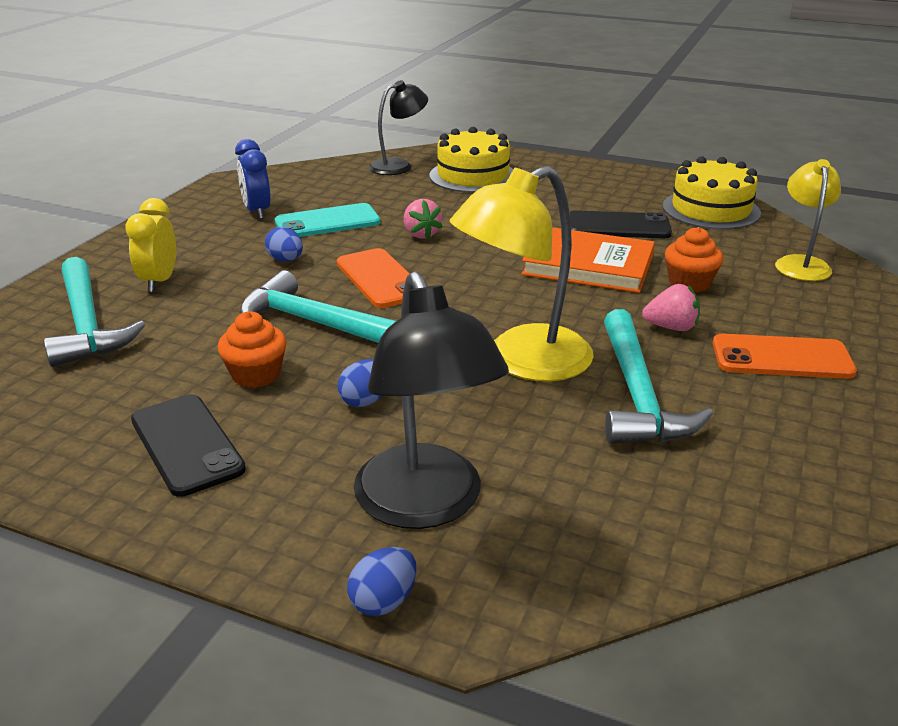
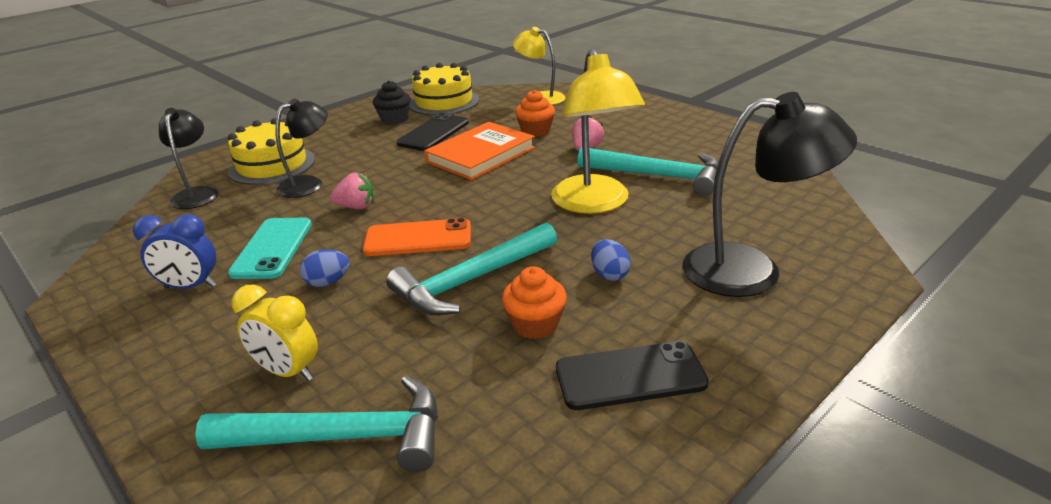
camera: 65 degrees left, 0 degrees up
(383, 601) = (848, 303): blue egg -> none
(449, 201) = (309, 184): none -> black lamp
(631, 197) = (394, 119): none -> black cupcake
(782, 358) = (642, 129): orange phone -> none

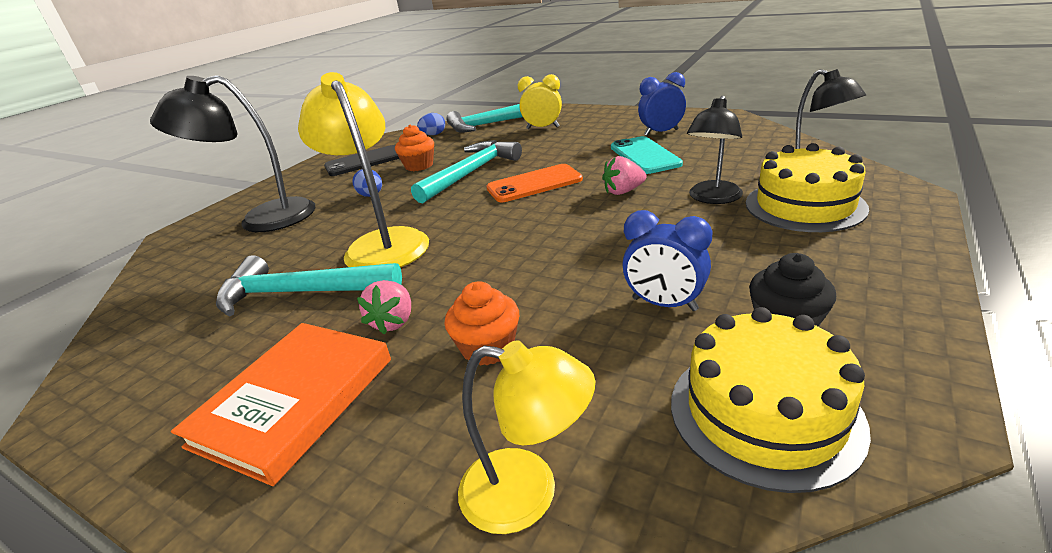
camera: 165 degrees right, 0 degrees up
(328, 282) = (571, 152): blue egg -> blue egg (433, 135)
(433, 133) = (664, 304): black phone -> blue clock
(480, 155) = (547, 277): orange book -> orange book (294, 401)

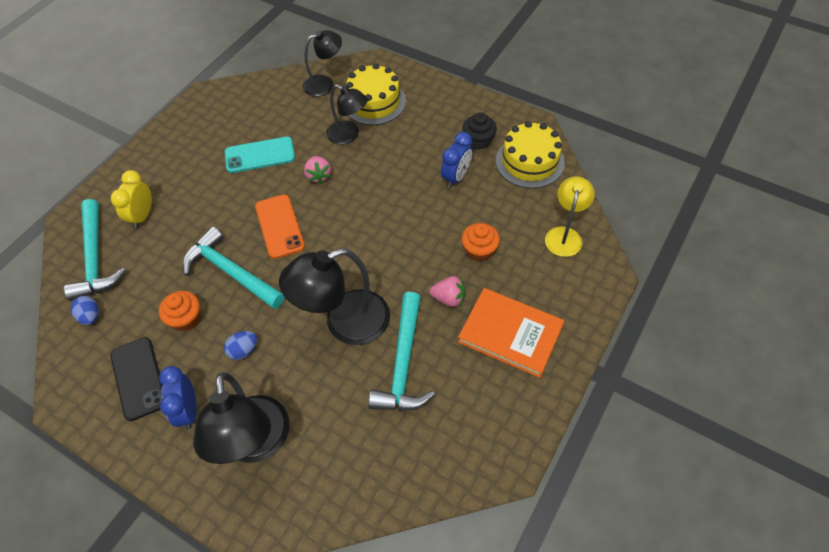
camera: 90 degrees left, 25 degrees up
(382, 243) = (345, 323): yellow lamp -> black lamp
(661, 132) = (215, 138): blue clock -> blue clock (188, 410)

